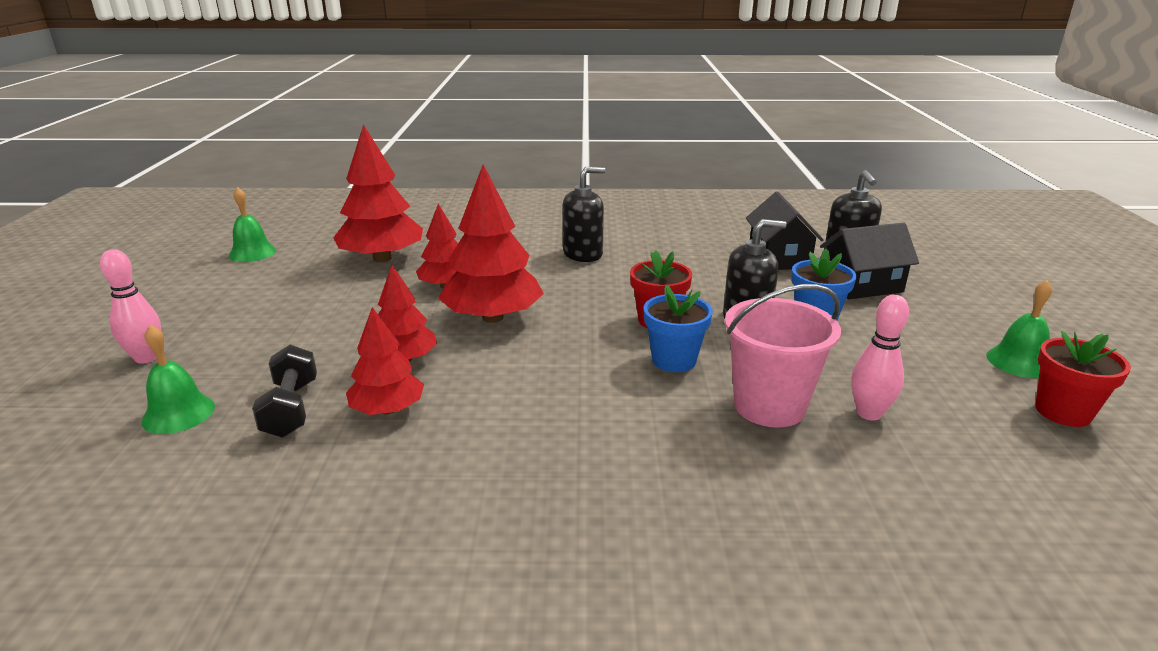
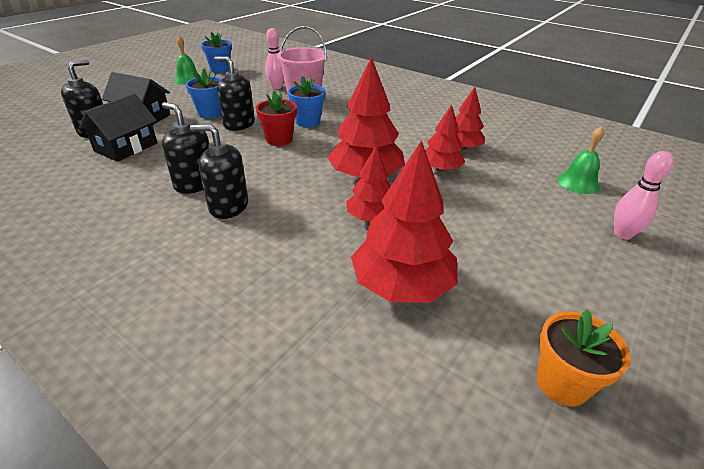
camera: 145 degrees left, 10 degrees up
(252, 253) = (562, 383): green bell -> orange flower pot
(291, 409) = (513, 164): black dumbbell -> none
(644, 257) = (195, 184): none -> black soap dispenser
(1063, 412) = (220, 70): red flower pot -> blue flower pot

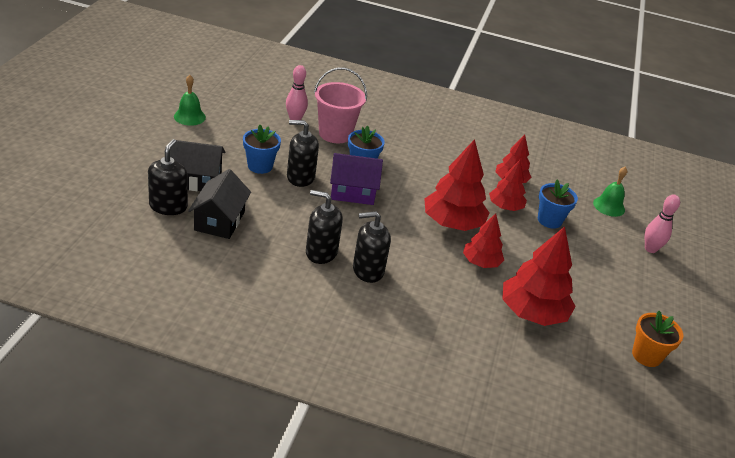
camera: 25 degrees left, 0 degrees up
(220, 70) = (211, 97): blue flower pot -> blue flower pot (549, 220)
(279, 140) = (352, 192): red flower pot -> purple house

